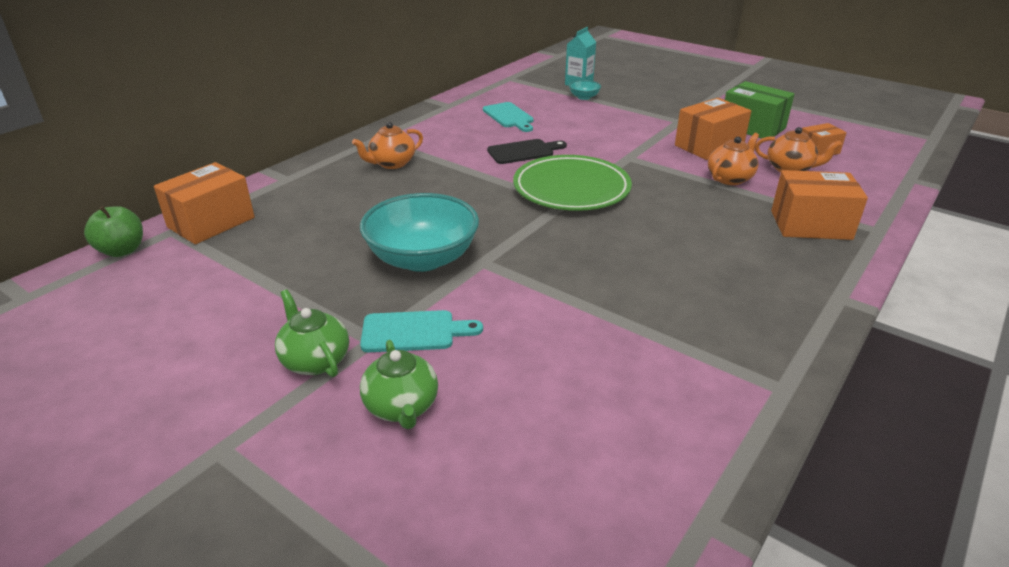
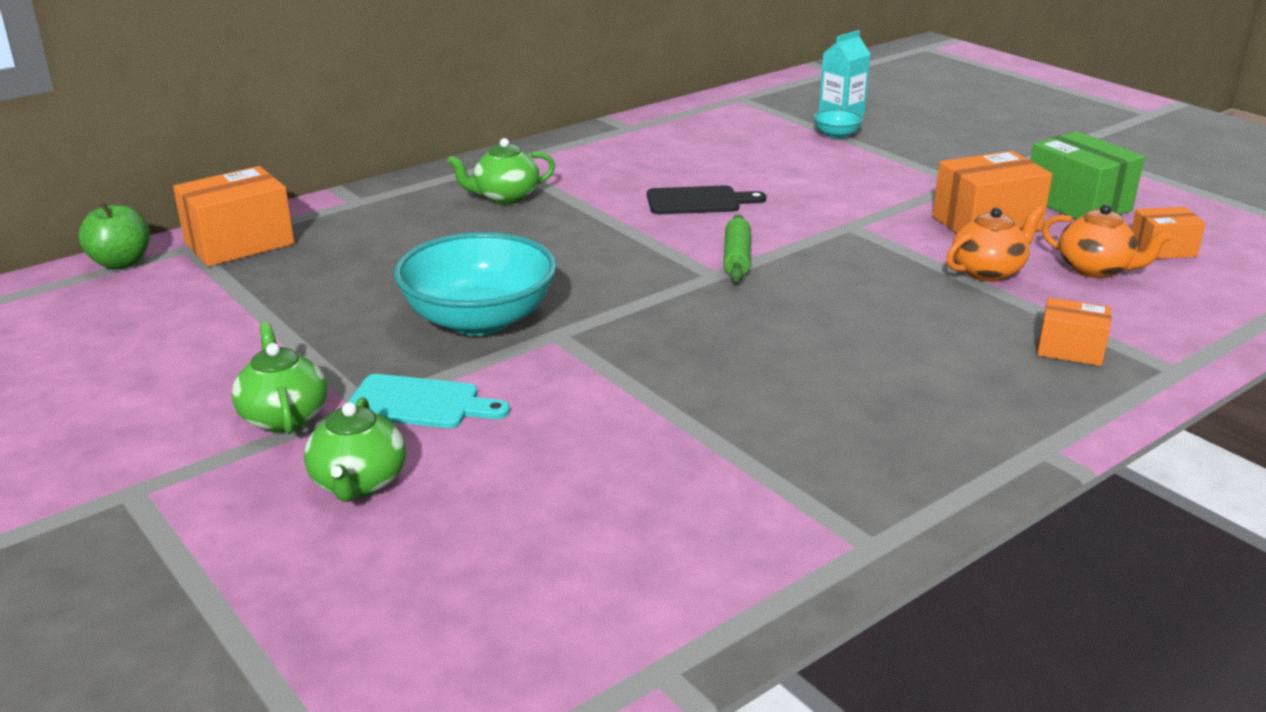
camera: 15 degrees right, 5 degrees down
(391, 163) = (505, 197): orange teapot -> green teapot
(509, 116) = (706, 152): turquoise cutting board -> none
(571, 189) = (736, 258): green plate -> green rolling pin
(810, 225) = (1070, 349): orange box -> orange box, size x0.59

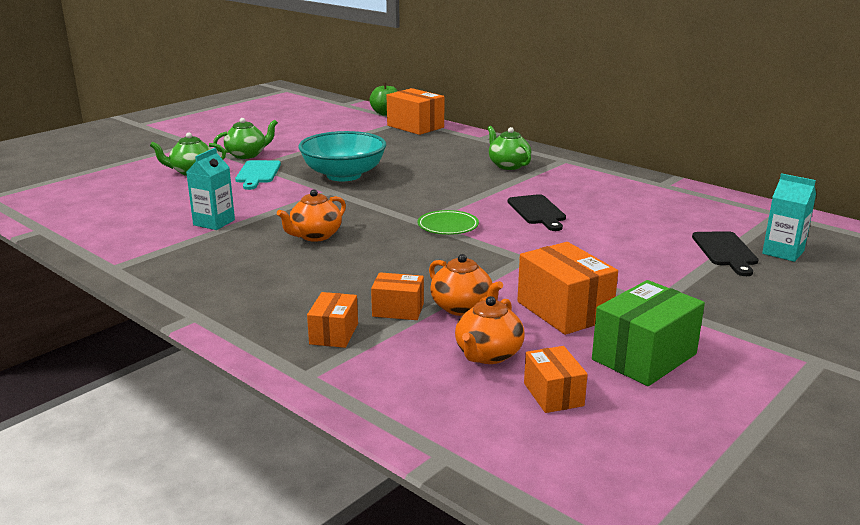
camera: 80 degrees right, 5 degrees down
(674, 446) = (214, 222): none -> turquoise carton
(736, 258) = (448, 226): green rolling pin -> green plate
(755, 353) = (315, 236): none -> orange teapot
(836, 135) = (725, 251): turquoise bowl -> black cutting board
(999, 308) = (398, 310): none -> orange box

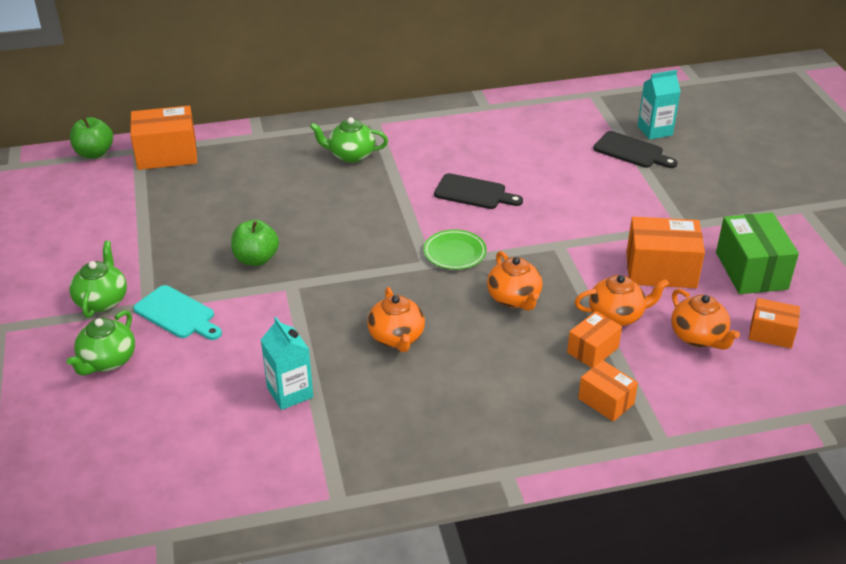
camera: 55 degrees left, 15 degrees up
(344, 175) = (256, 259): turquoise bowl -> green apple
(422, 261) = (514, 299): none -> orange teapot

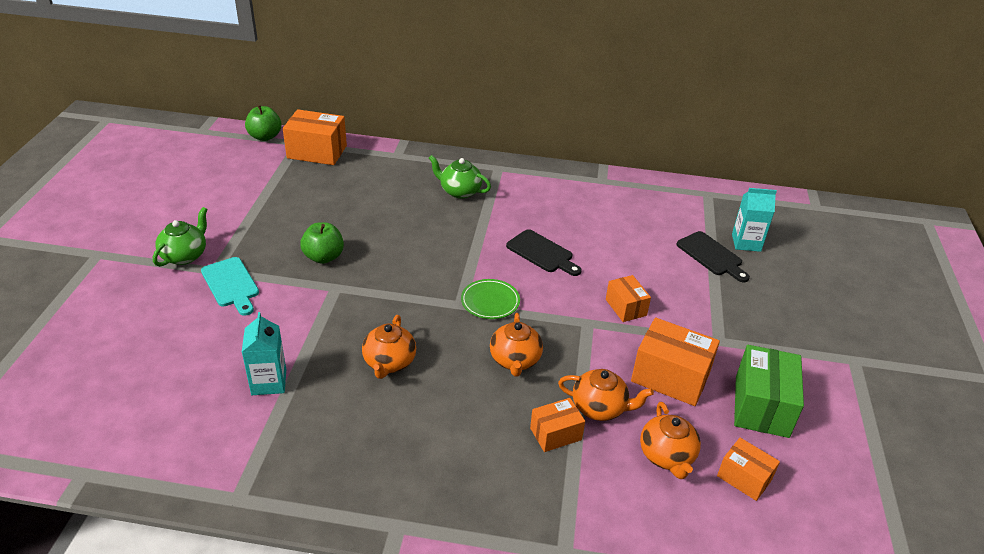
camera: 20 degrees right, 0 degrees up
(107, 361) = (152, 306): green teapot -> none
(606, 401) = (536, 489): orange box -> orange box (626, 307)

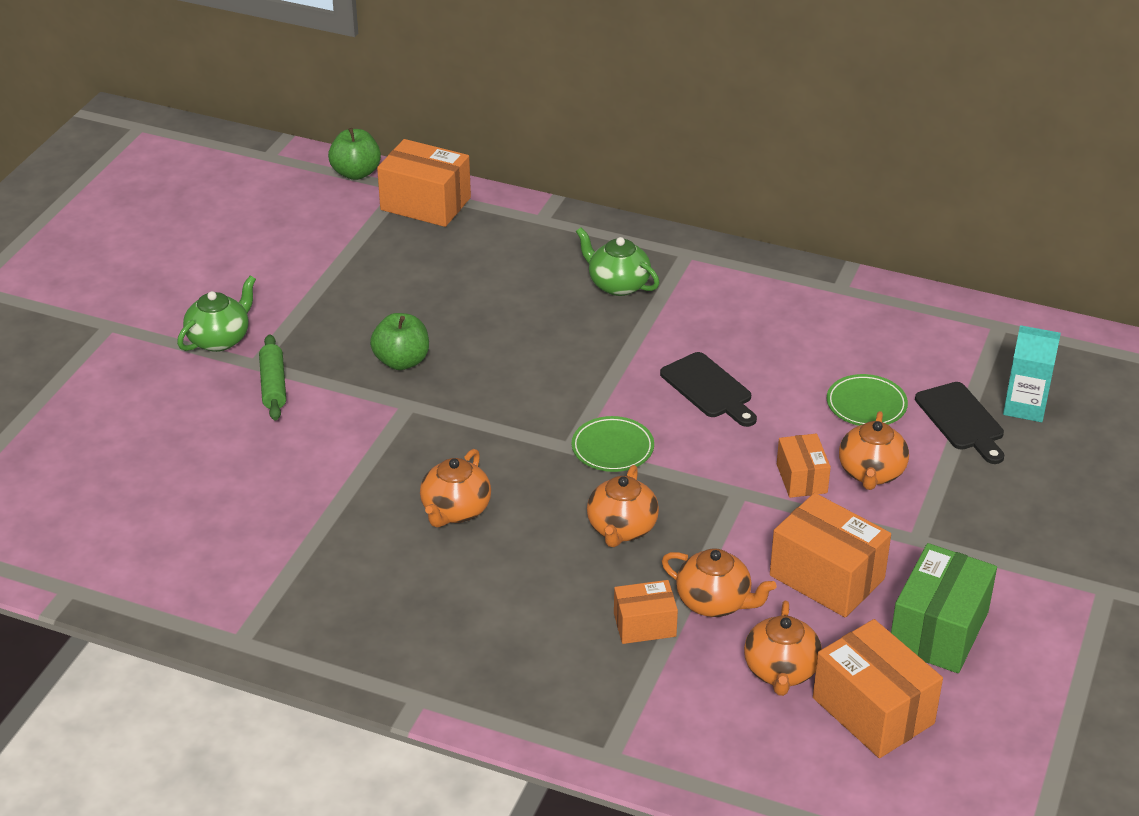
camera: 15 degrees right, 0 degrees up
(231, 284) = (273, 385): turquoise cutting board -> green rolling pin
(269, 382) = (299, 515): turquoise carton -> none
(648, 252) = (866, 405): none -> green plate
(669, 298) = (871, 473): none -> orange teapot
(744, 478) = (873, 711): orange box -> orange box, size x1.70

